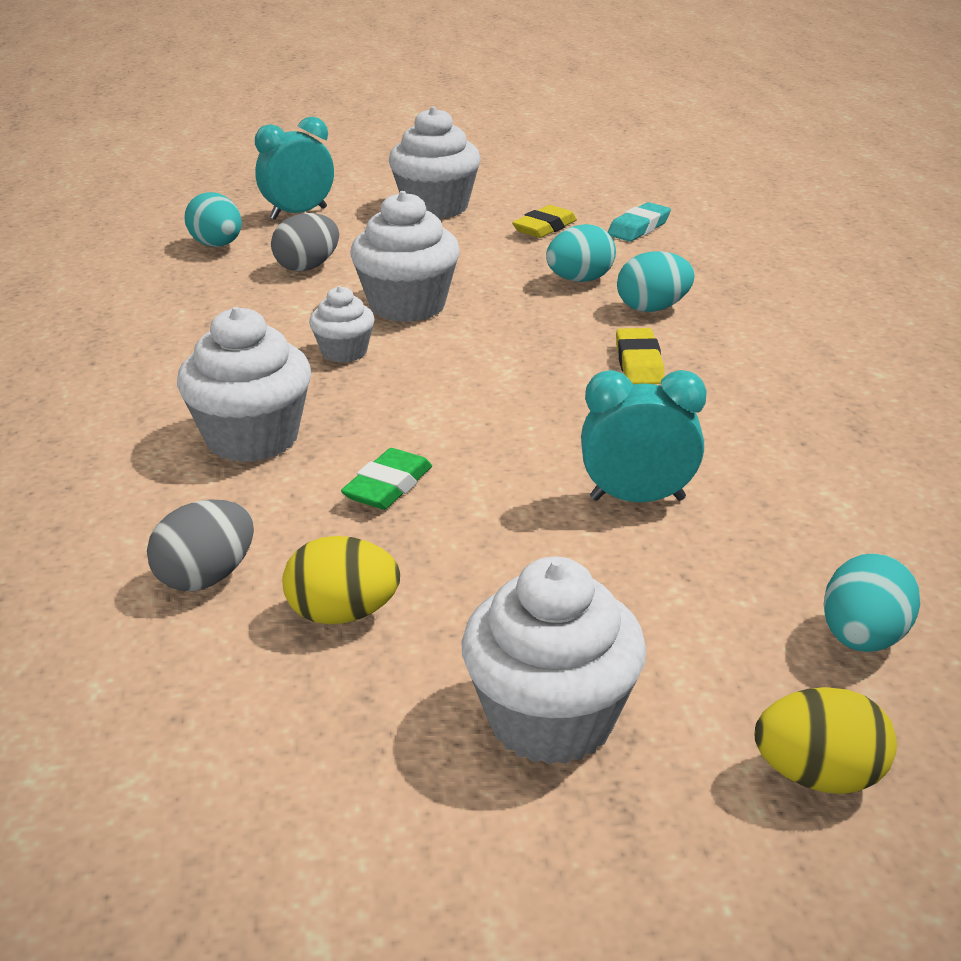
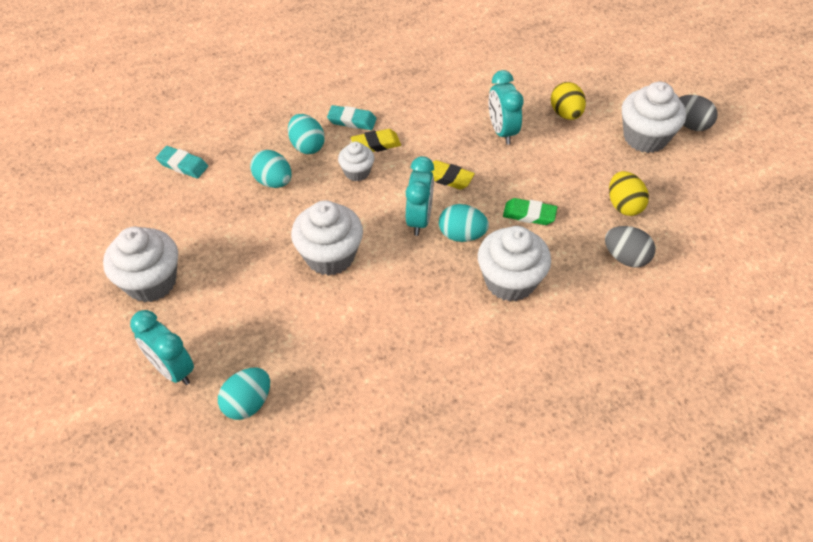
camera: 105 degrees left, 20 degrees up
(307, 267) = (279, 328): grey egg -> grey egg (690, 125)
(344, 352) = (401, 270): white cupcake -> white cupcake (357, 172)
(439, 379) = (419, 219): none -> turquoise clock
(544, 227) = (187, 212): yellow eraser -> yellow eraser (448, 178)
(708, 349) = (352, 121): none -> turquoise eraser
(818, 776) = (634, 77): yellow egg -> yellow egg (565, 114)
(862, 639) = (562, 69): turquoise egg -> turquoise egg (462, 235)

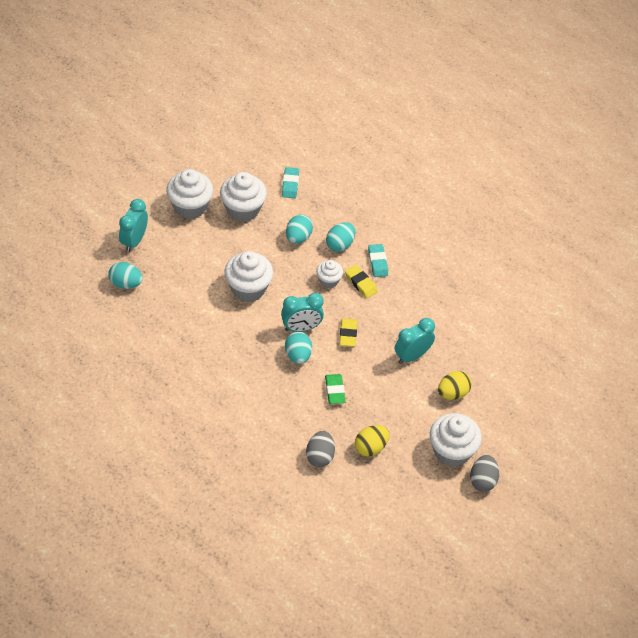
camera: 65 degrees right, 0 degrees up
(510, 281) = (269, 392): white cupcake -> white cupcake (243, 209)

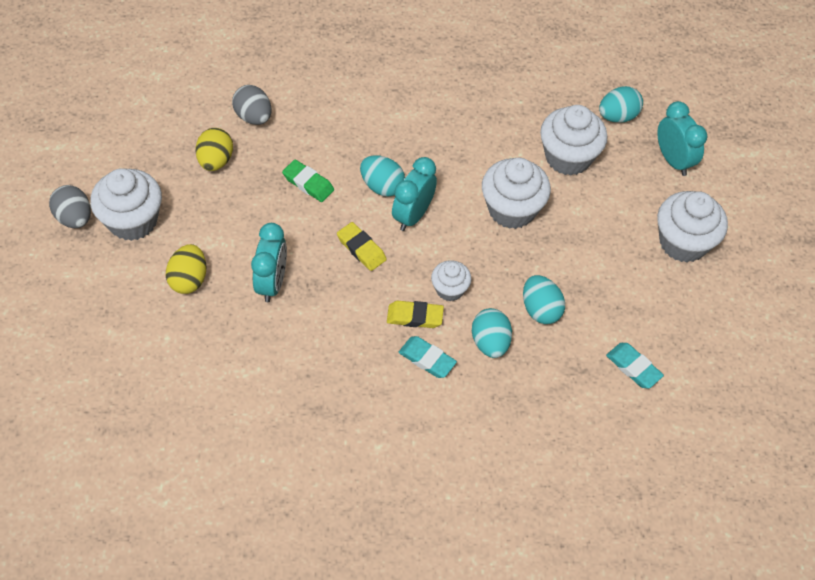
camera: 135 degrees right, 5 degrees up
(243, 209) = (634, 289): white cupcake -> white cupcake (568, 157)

